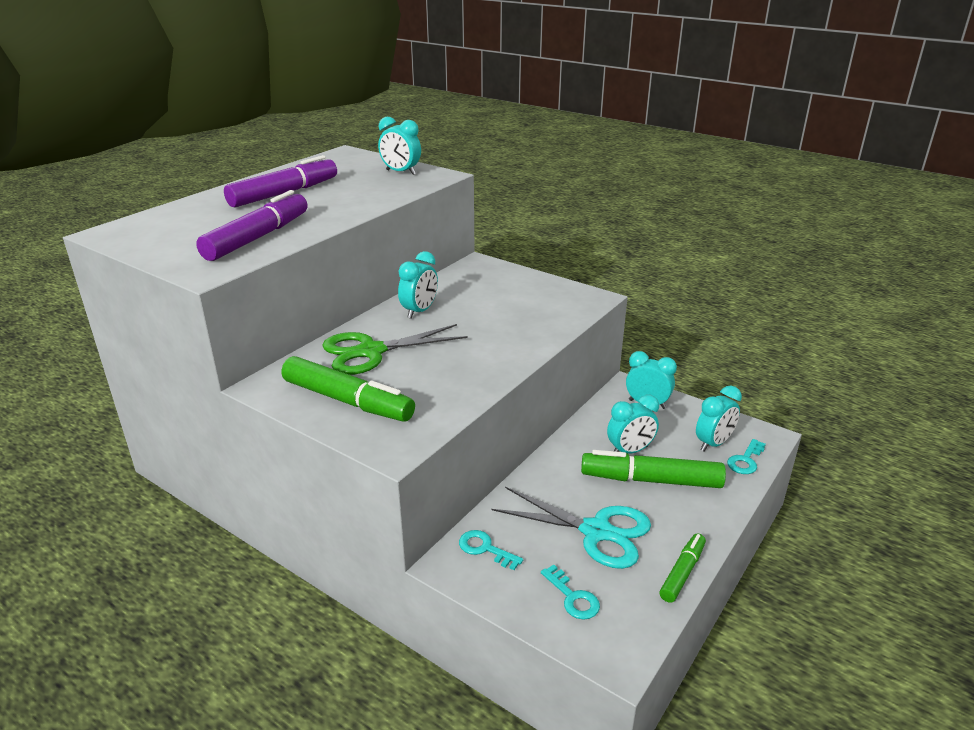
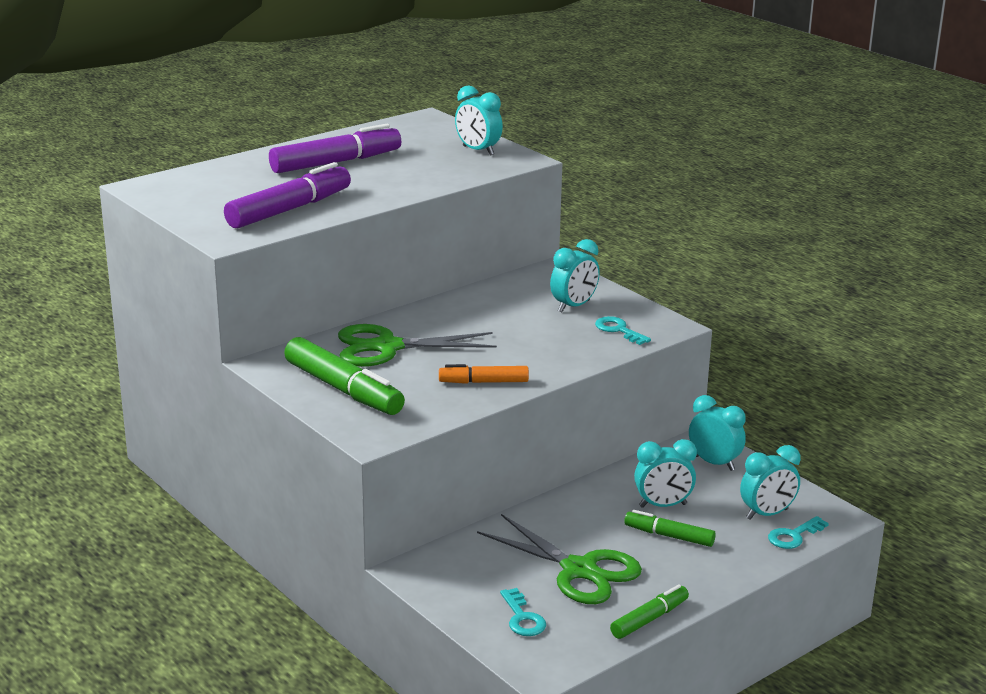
camera: 15 degrees right, 5 degrees down
(419, 311) = (459, 314): turquoise clock -> turquoise clock (574, 306)
(471, 372) = (483, 382): none -> orange marker
(485, 549) = (454, 564): turquoise key -> turquoise key (618, 330)
(596, 531) = (579, 570): turquoise scissors -> green scissors
(650, 480) = (669, 536): green marker -> green marker, size x0.57

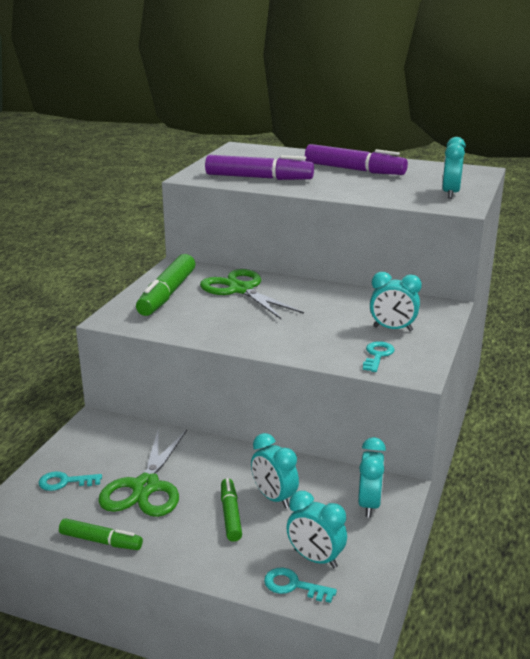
camera: 60 degrees right, 0 degrees up
(483, 382) = (228, 331): orange marker -> none
(522, 618) = (65, 482): turquoise key -> turquoise key turned 45 degrees clockwise

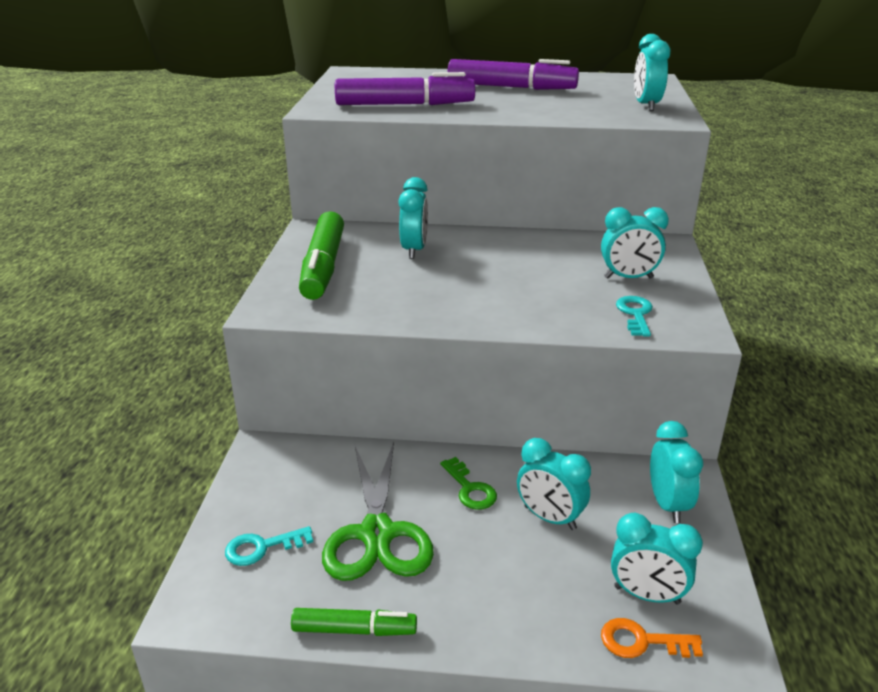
camera: 15 degrees left, 5 degrees up
(226, 469) = (470, 489): none -> green key
(230, 515) = (508, 553): green marker -> none
(241, 290) = (414, 250): green scissors -> turquoise clock
(293, 586) = (642, 641): turquoise key -> orange key

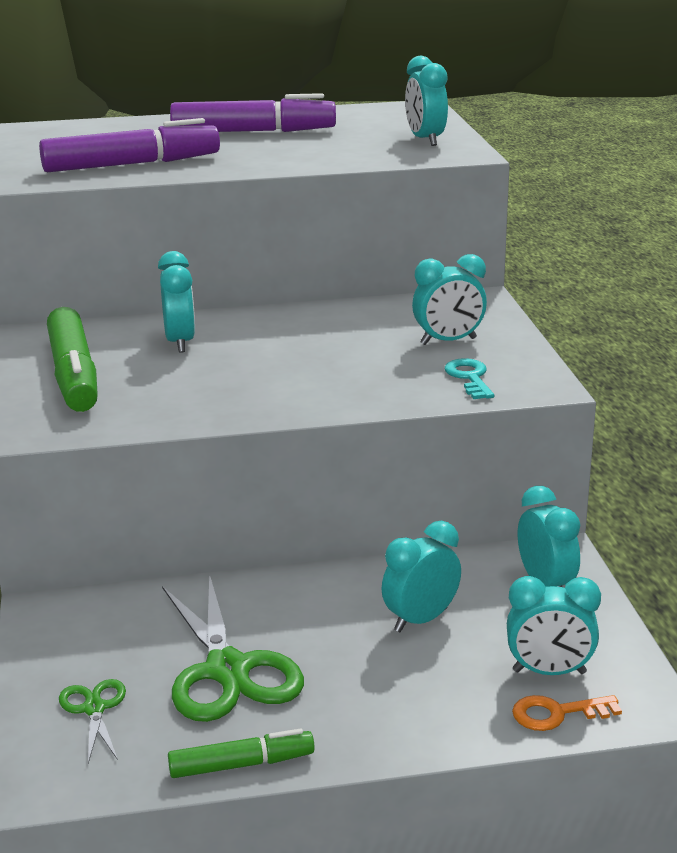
camera: 15 degrees left, 5 degrees down
(262, 547) = (94, 709): turquoise key -> green scissors
(470, 489) = (319, 607): green key -> none
(549, 518) = (420, 620): turquoise clock -> turquoise clock turned 120 degrees clockwise

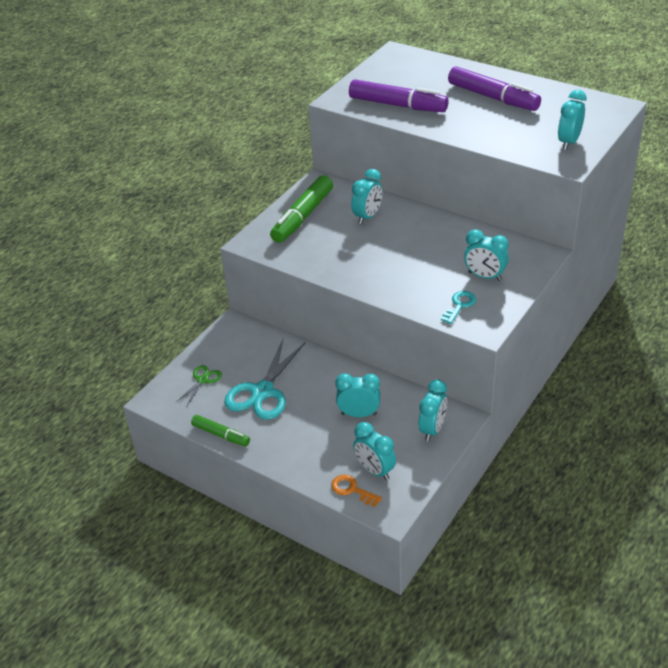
camera: 45 degrees right, 15 degrees up
(228, 670) = (262, 392): green scissors -> turquoise scissors

